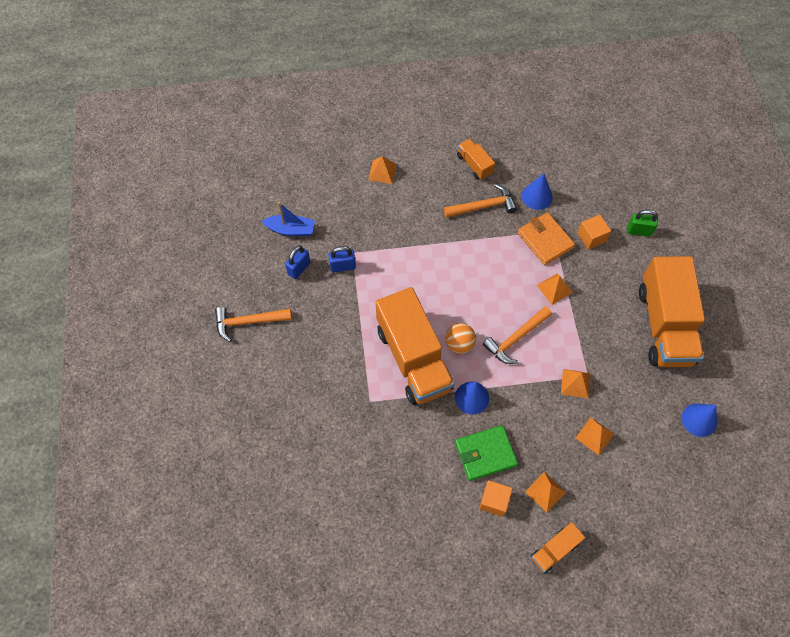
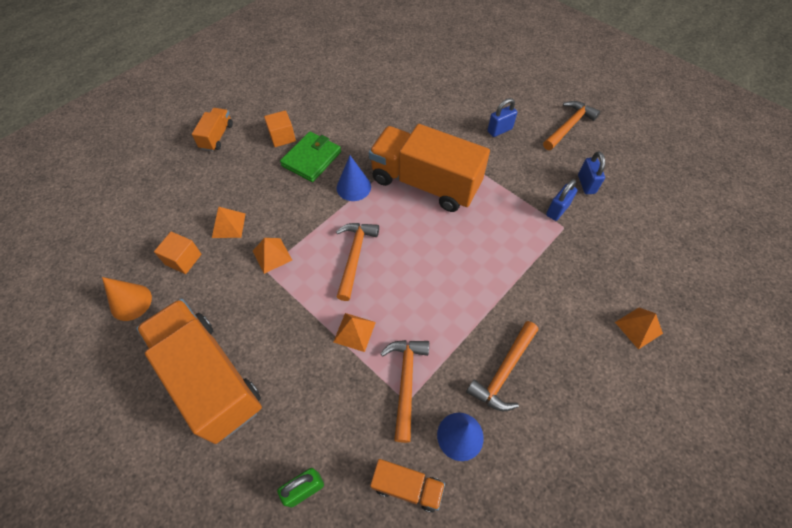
camera: 140 degrees right, 5 degrees down
(291, 230) = (634, 208): blue boat -> none
(305, 361) = (499, 130): none -> blue padlock
(459, 344) = (399, 218): orange ball -> none
(474, 165) = (565, 421): orange truck -> orange truck (407, 486)
(545, 240) = (406, 382): orange wallet -> orange hammer
(545, 492) = (246, 164): orange pyramid -> none
(591, 237) = (357, 429): orange cube -> orange cube (183, 259)
(699, 420) = (131, 302): blue cone -> orange cone

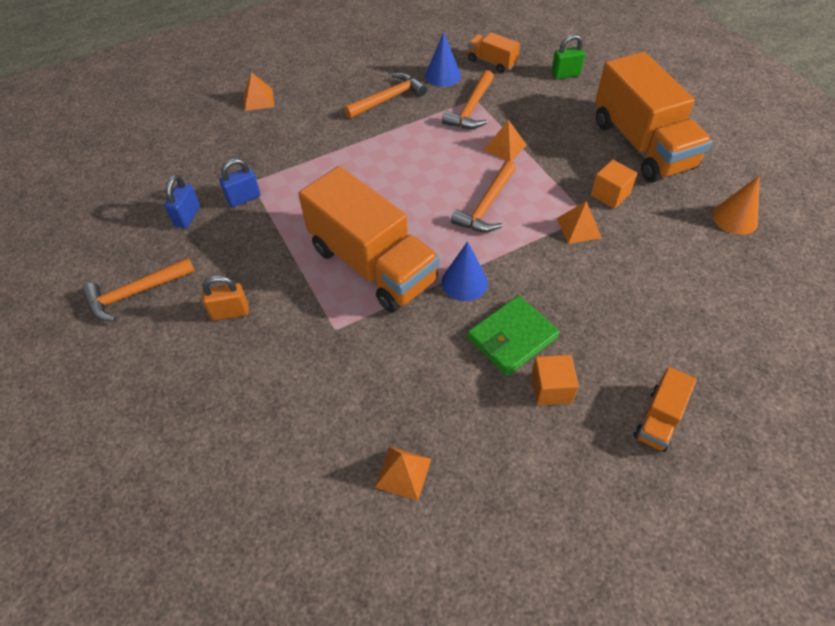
camera: 160 degrees left, 5 degrees down
(183, 259) = (683, 247): orange cube -> orange cube (610, 194)
(228, 225) = (631, 273): orange pyramid -> orange pyramid (403, 472)
(499, 130) = (230, 312): blue padlock -> orange padlock

